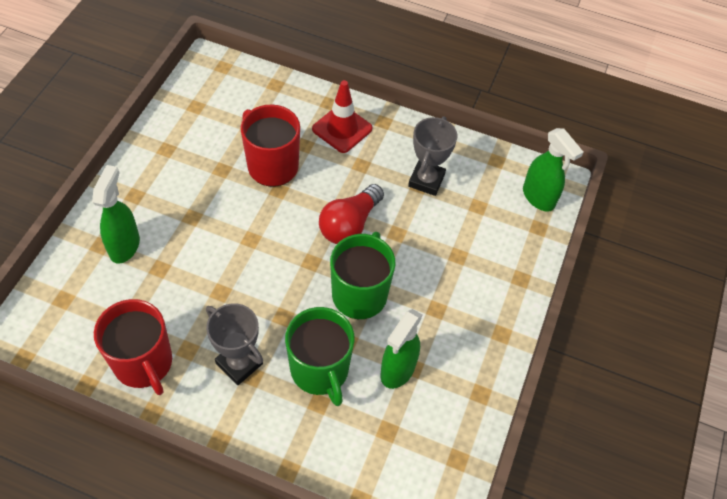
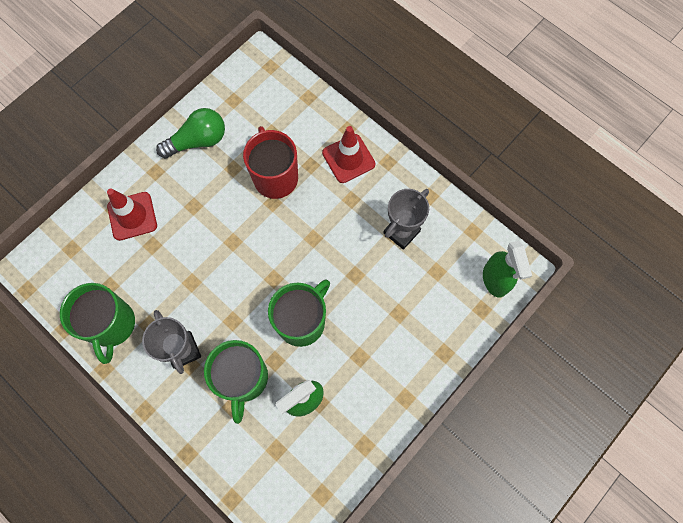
camera: 25 degrees right, 15 degrees up
(125, 246) = (132, 216): green spray bottle -> red traffic cone
(143, 363) = (112, 325): red mug -> green mug
(172, 154) = (198, 141): none -> green light bulb
(349, 224) = (318, 254): red light bulb -> none

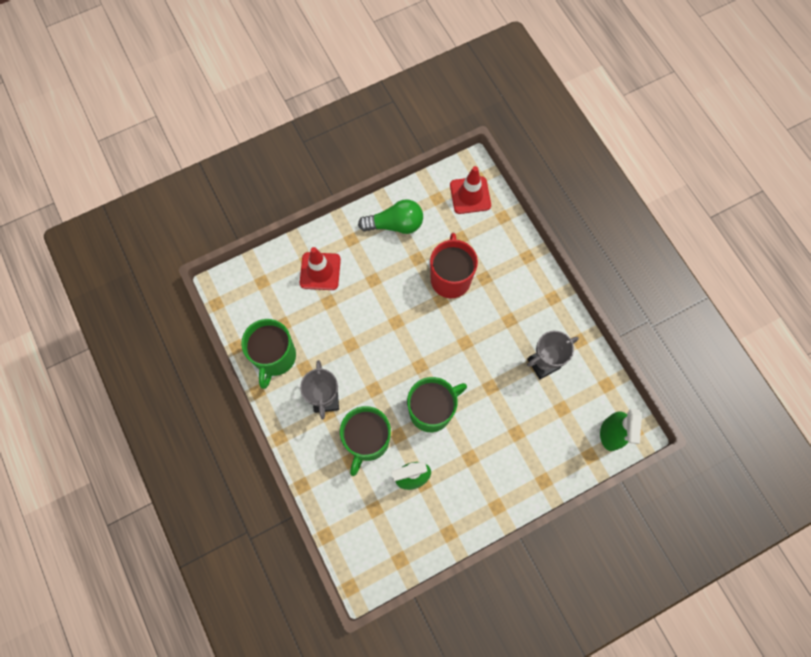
camera: 20 degrees right, 0 degrees up
(348, 158) = (519, 283): red traffic cone -> red traffic cone (470, 195)

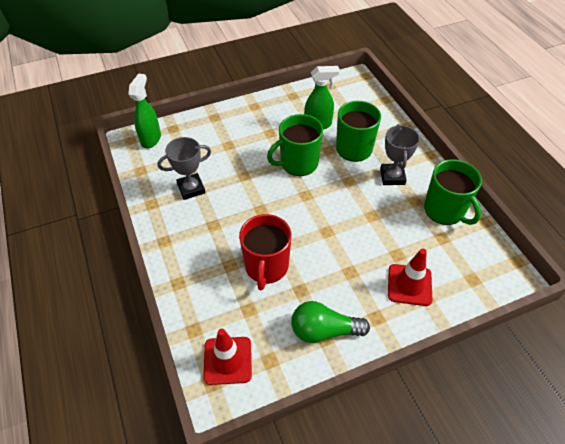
camera: 175 degrees left, 20 degrees down
(275, 357) = (444, 210): green mug -> green mug turned 135 degrees clockwise

